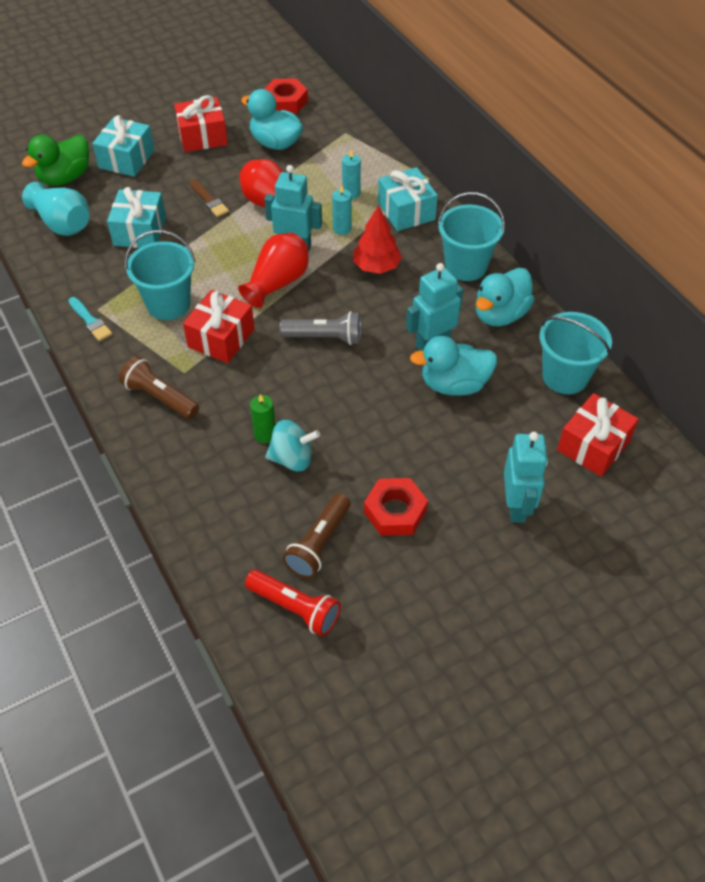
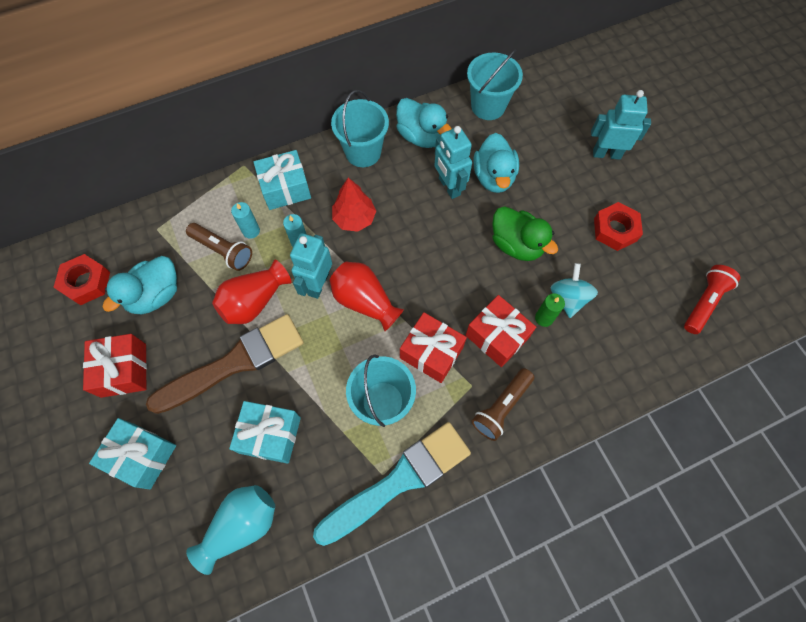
camera: 85 degrees left, 15 degrees up
(65, 178) = (159, 529): green duck -> green duck (516, 245)
(90, 321) = (398, 481): turquoise brush -> turquoise brush, size x2.43
(209, 200) = (234, 363): brown brush -> brown brush, size x2.43
(319, 544) = (647, 283): brown flashlight -> brown flashlight (223, 251)
(325, 337) = (437, 266): grey flashlight -> none
(593, 446) = (552, 101): red gift -> red gift (497, 336)

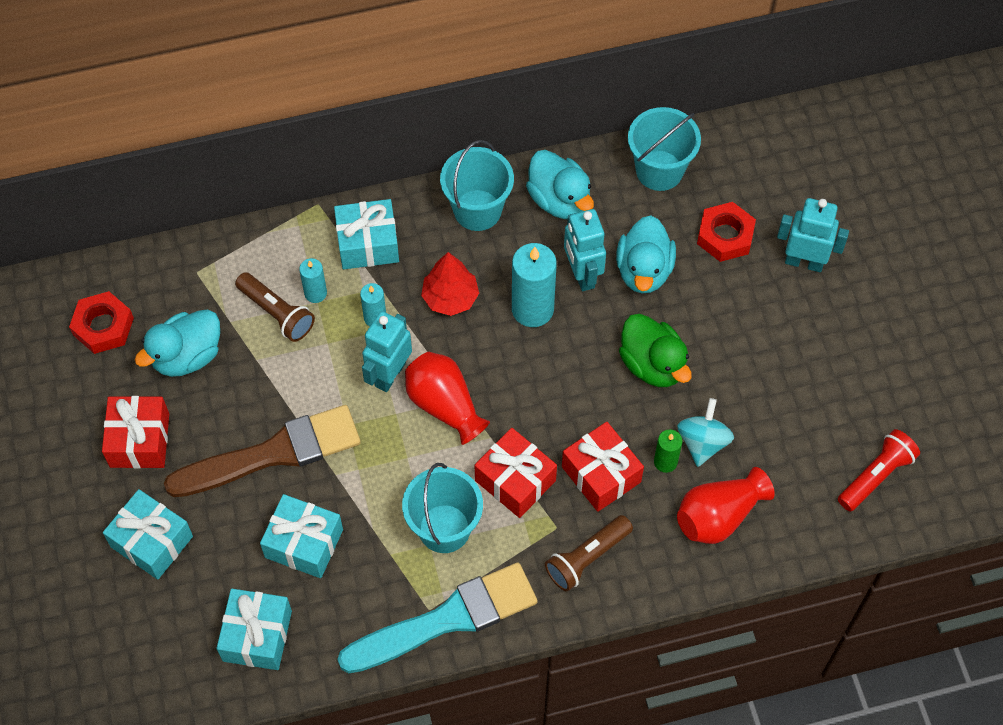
camera: 10 degrees right, 5 degrees down
(241, 525) = (257, 636): turquoise vase -> turquoise gift
(254, 301) = (307, 383): red vase -> red vase (718, 516)
(418, 217) = (532, 309): none -> turquoise candle
(615, 229) = (787, 365): red nut -> red nut (725, 236)

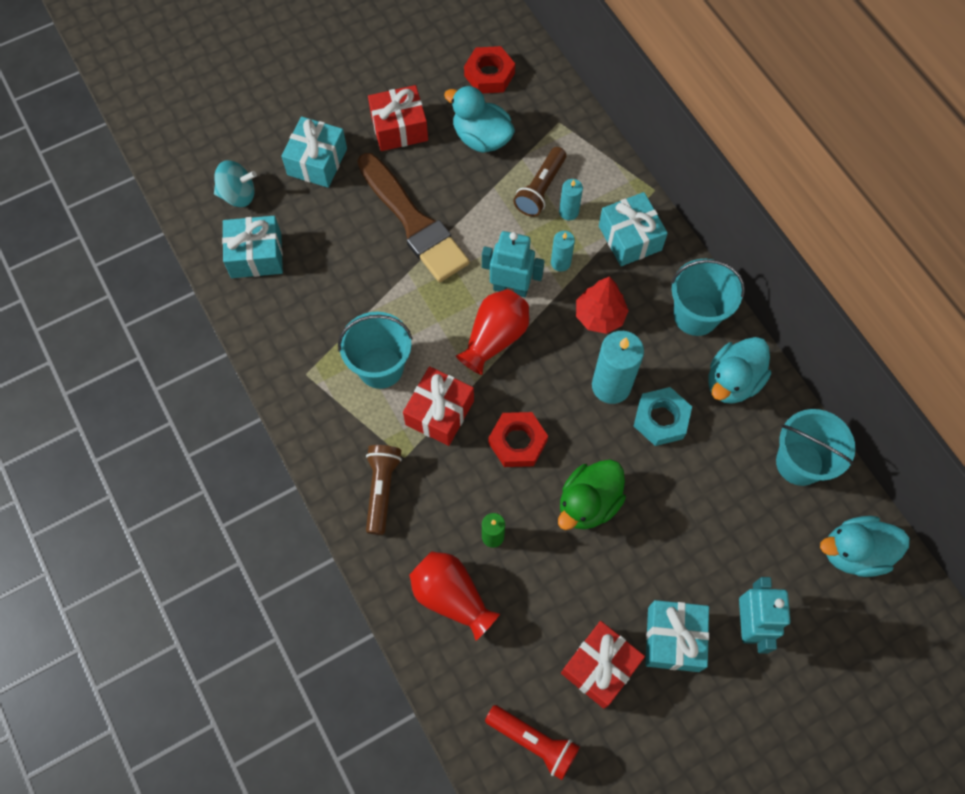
camera: 75 degrees right, 5 degrees up
(304, 543) = (341, 266): turquoise gift -> turquoise gift (673, 639)
(446, 619) = (300, 390): turquoise brush -> none
(582, 274) = (661, 419): turquoise robot -> turquoise nut
(587, 558) = (382, 489): brown flashlight -> brown flashlight turned 60 degrees clockwise
(601, 474) = (465, 483): red gift -> red gift (600, 667)
(644, 270) = (684, 473): turquoise duck -> turquoise duck (854, 552)
(703, 442) = (522, 566): turquoise spinning top -> turquoise spinning top (238, 195)
(725, 236) = (750, 540): red nut -> red nut (517, 442)

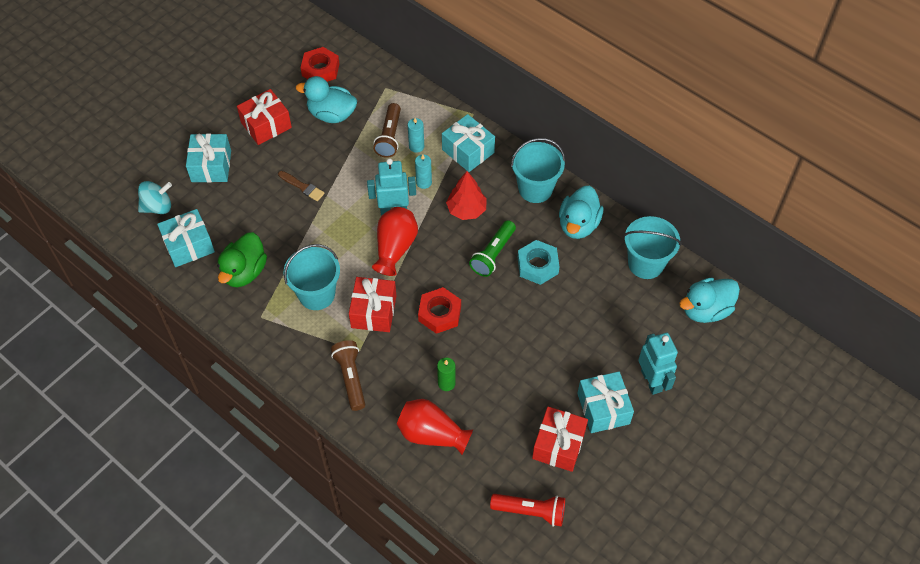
camera: 20 degrees left, 10 degrees down
(413, 222) = (302, 187): brown brush -> brown brush, size x0.41
(588, 503) = (507, 338): green duck -> green duck (244, 272)
(611, 386) = (493, 254): turquoise candle -> green flashlight

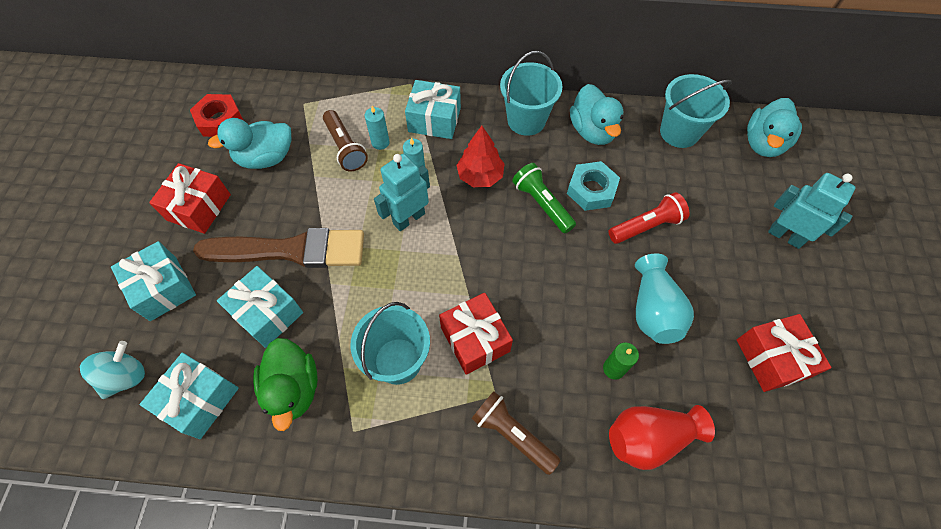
camera: 35 degrees left, 5 degrees up
(302, 187) = (290, 250): brown brush -> brown brush, size x2.43
(395, 248) = (441, 256): red vase -> none
(440, 313) = (543, 297): red nut -> none
(493, 254) = (542, 204): green flashlight -> green flashlight turned 150 degrees clockwise
(506, 367) = (653, 310): none -> turquoise vase
(530, 511) = (815, 453): red flashlight -> red flashlight (646, 226)
(603, 408) = (773, 291): turquoise gift -> turquoise gift (267, 313)

